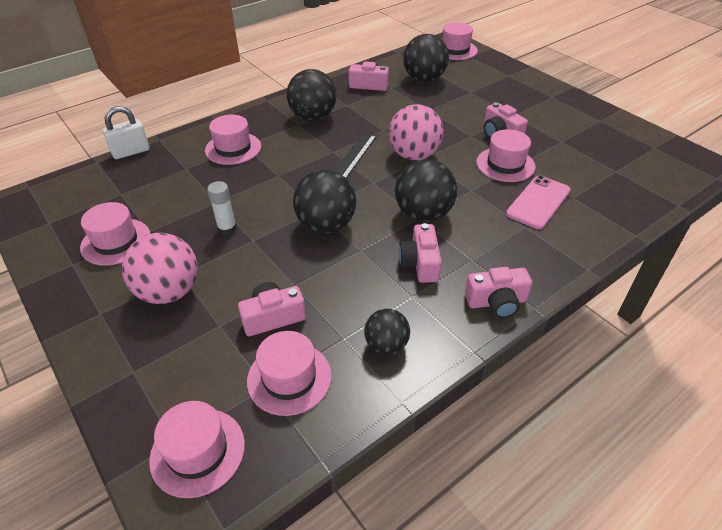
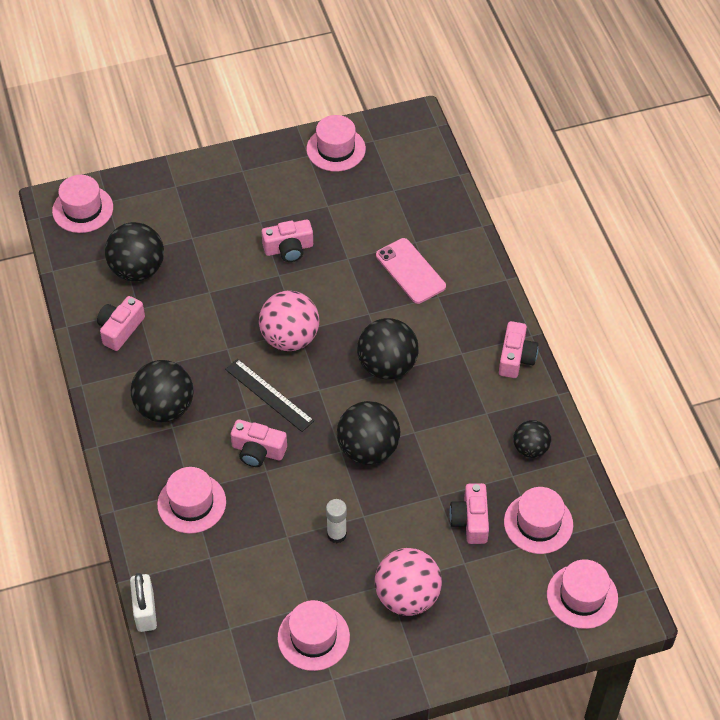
camera: 70 degrees left, 10 degrees up
(420, 263) = (451, 393): pink camera -> pink camera (258, 451)
(505, 164) = (343, 269): pink hat -> pink hat (336, 149)

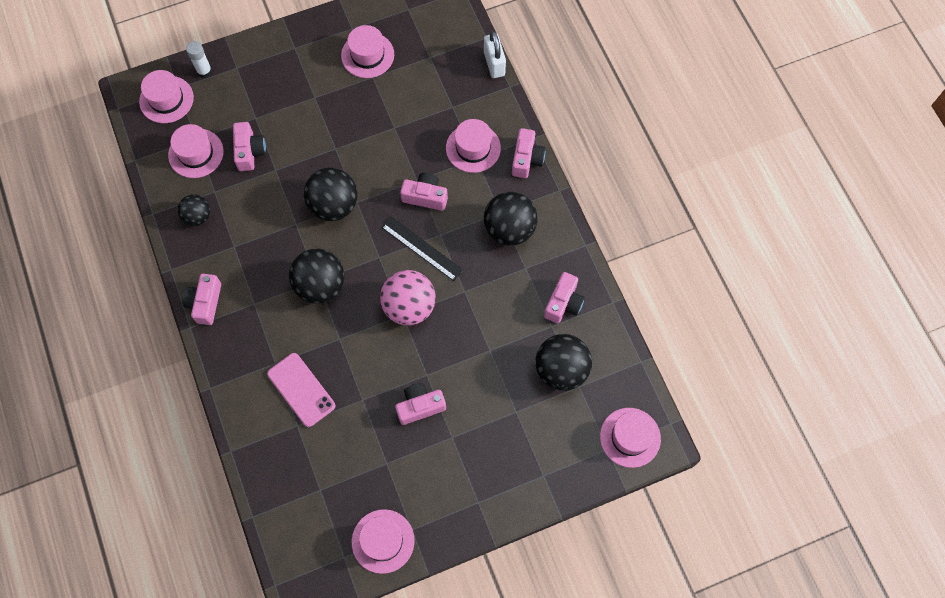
camera: 175 degrees right, 15 degrees up
(128, 485) = (526, 159): none -> pink camera
(336, 534) = (355, 132): white glue stick -> white glue stick (204, 71)
(407, 596) = (299, 89): pink ball -> none

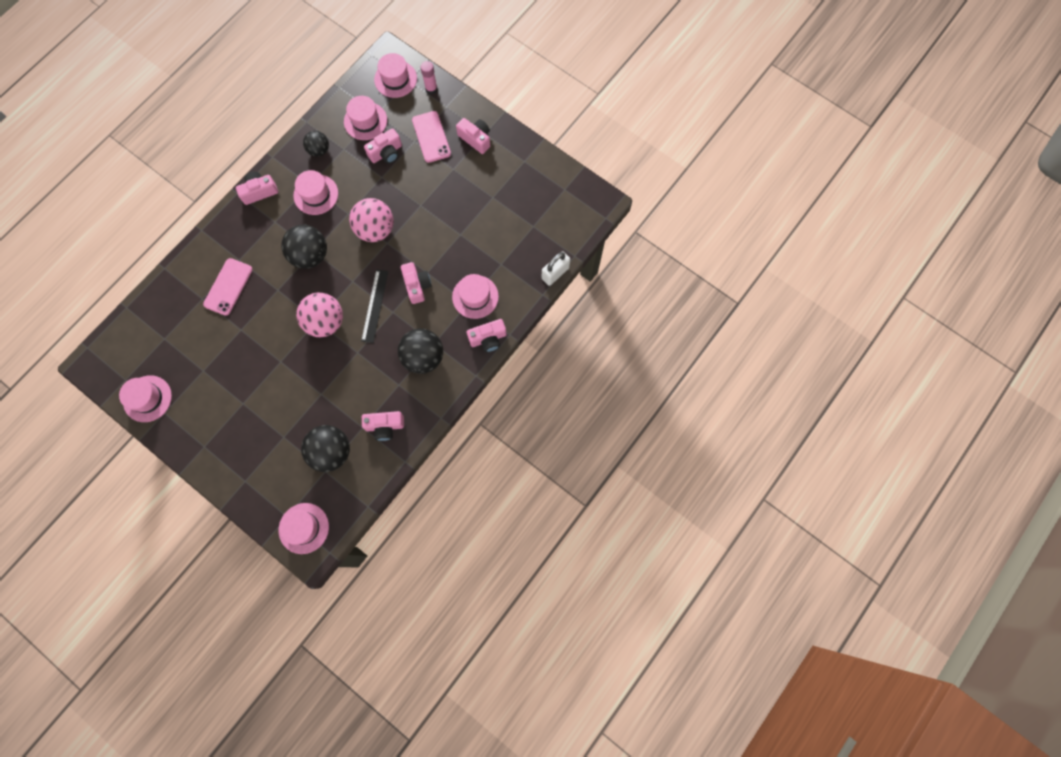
camera: 60 degrees right, 5 degrees up
(204, 71) = (431, 89): white glue stick -> pink glue stick
(262, 99) = (431, 137): none -> pink phone
(334, 205) = (375, 229): black ball -> pink ball
(367, 55) = (508, 184): pink hat -> pink hat (316, 194)
(420, 406) = (255, 370): pink camera -> pink camera (475, 139)

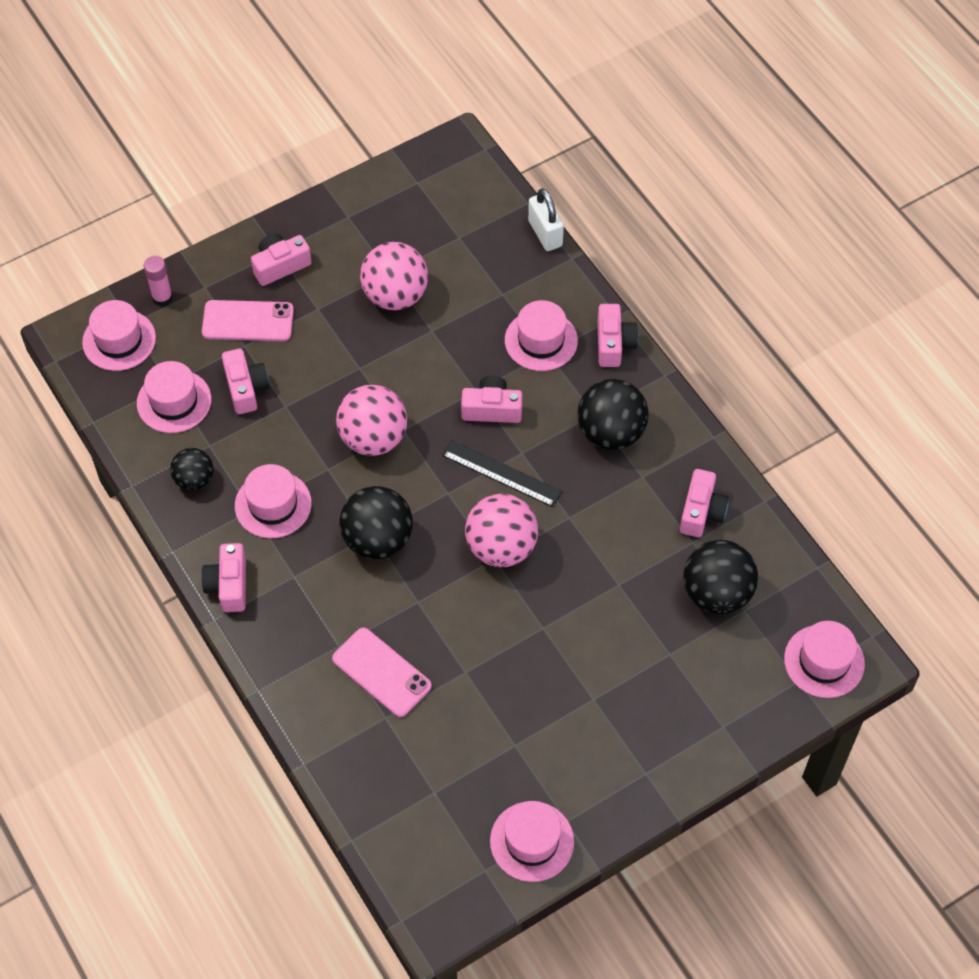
camera: 70 degrees left, 15 degrees down
(478, 206) = (395, 295): none -> pink ball

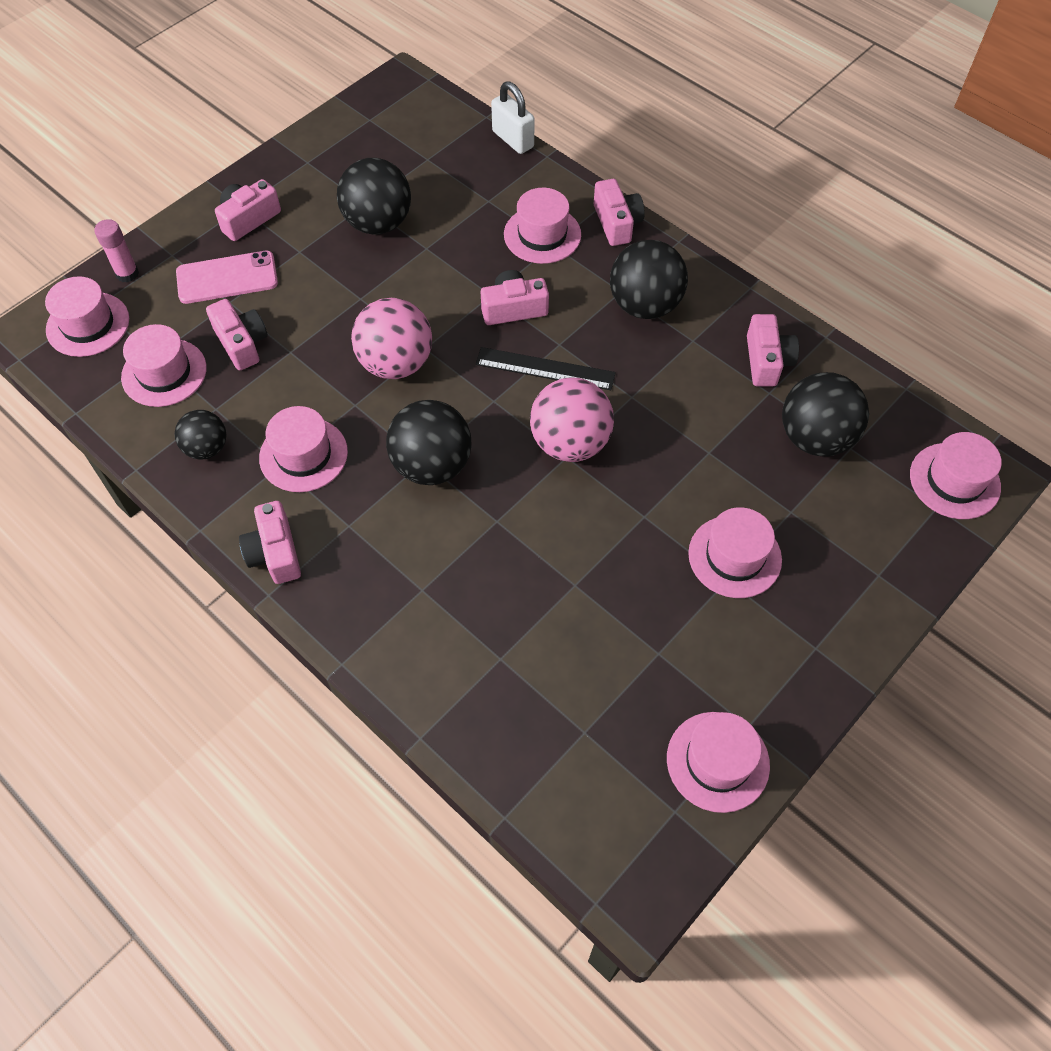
camera: 15 degrees left, 0 degrees up
(381, 672) = (480, 608): pink phone -> none
(395, 295) = (378, 223): pink ball -> black ball
(606, 681) = (734, 556): none -> pink hat

